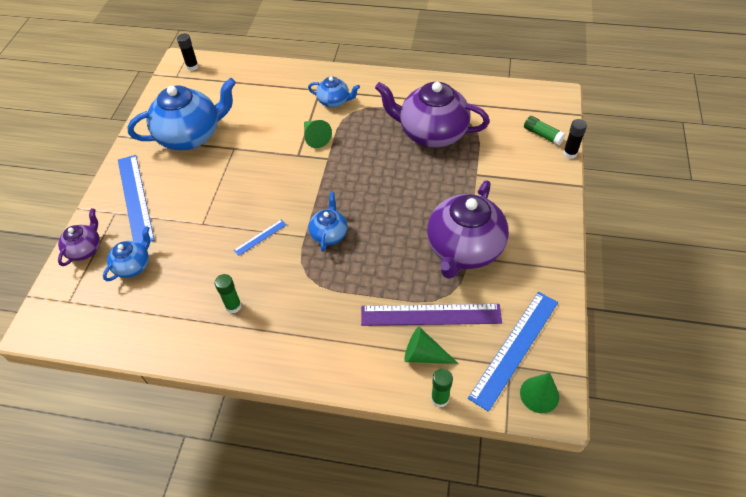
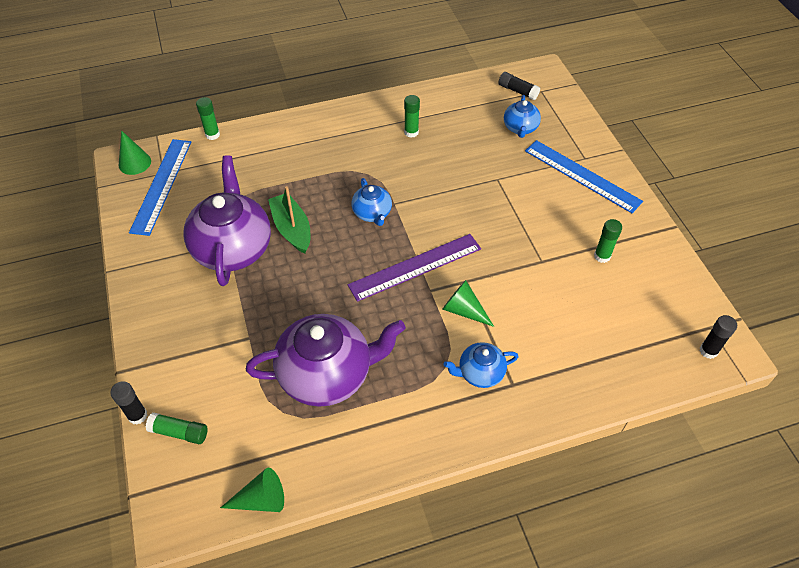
camera: 150 degrees right, 0 degrees up
(85, 249) = (573, 124): purple teapot -> none
(89, 312) = (518, 91): none -> black glue stick
(190, 136) = (602, 256): blue teapot -> green glue stick
(260, 237) = (434, 187): blue ruler -> none
(405, 247) = (292, 229): none -> green boat
(424, 355) = (236, 155): green cone -> green cone (261, 499)
(430, 315) = (242, 183): purple ruler -> purple ruler (415, 266)

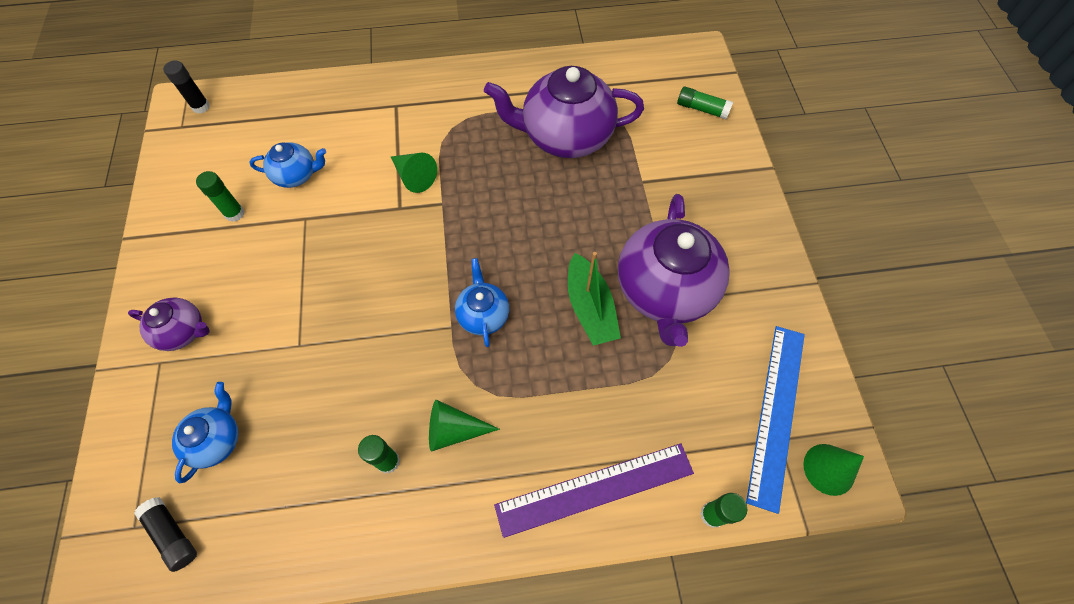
camera: 170 degrees left, 10 degrees up
(137, 415) = (743, 127): black glue stick -> none
(261, 499) = (629, 56): green cone -> green cone (454, 430)
(415, 266) = (450, 233): purple ruler -> purple ruler (595, 489)
(480, 373) = (421, 118): blue teapot -> blue teapot (296, 175)
(582, 175) = (183, 331): blue ruler -> purple teapot

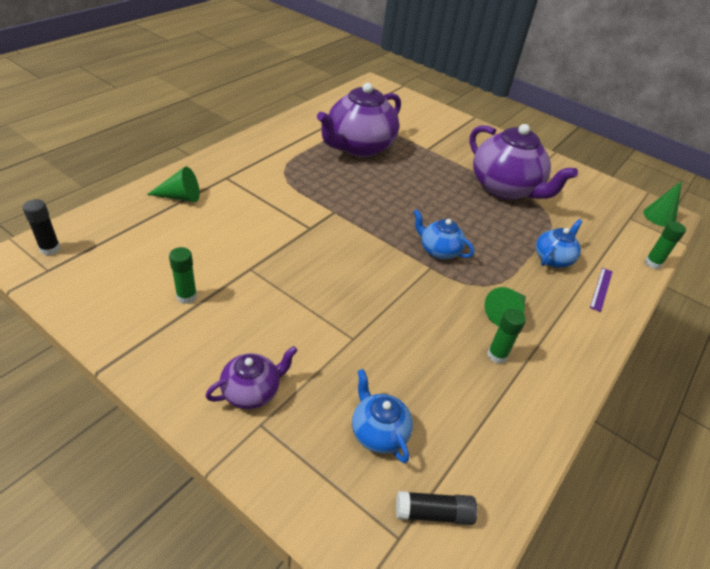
camera: 50 degrees left, 20 degrees down
(296, 175) = (206, 248): blue teapot -> blue teapot (553, 259)
(414, 177) = (296, 207): green cone -> green cone (180, 197)
(590, 307) = (484, 215): green boat -> none
(595, 489) = (601, 289): purple ruler -> purple ruler, size x0.46
(702, 109) = (410, 107): green glue stick -> none
(776, 413) = (615, 209): blue ruler -> none

